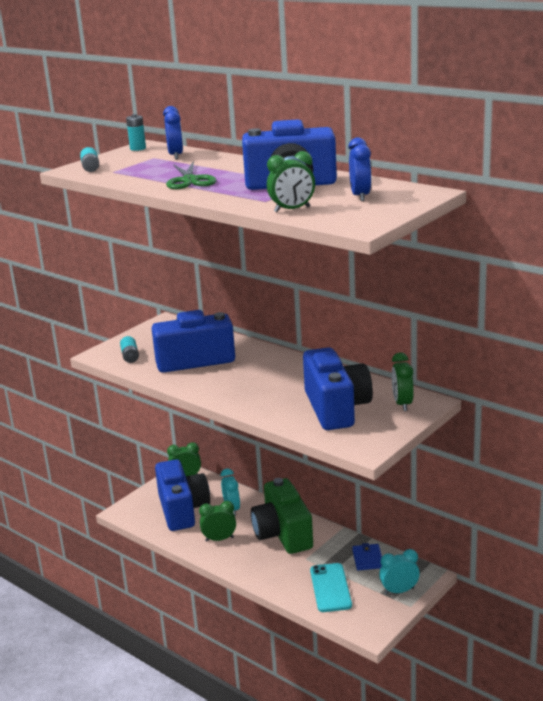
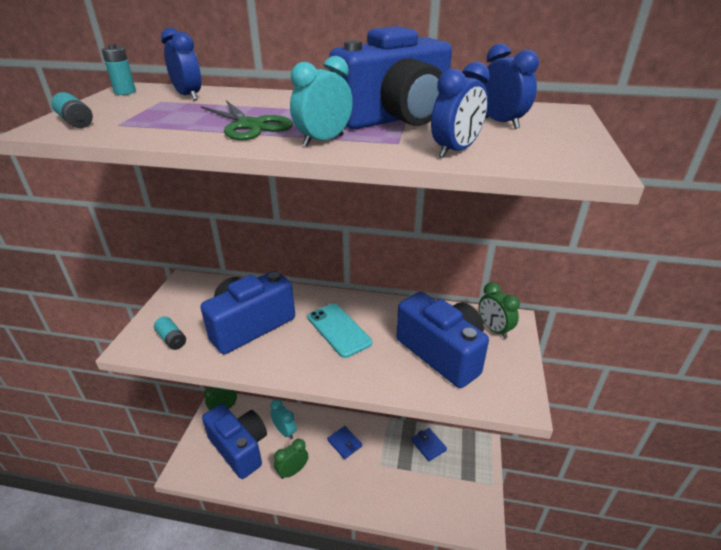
camera: 30 degrees left, 10 degrees up
(283, 534) = (344, 443): green camera -> blue wallet
(292, 209) = (455, 151): green clock -> blue clock
(330, 588) = (420, 490): turquoise phone -> turquoise phone (339, 330)
(399, 591) = (474, 471): turquoise clock -> turquoise clock (323, 141)

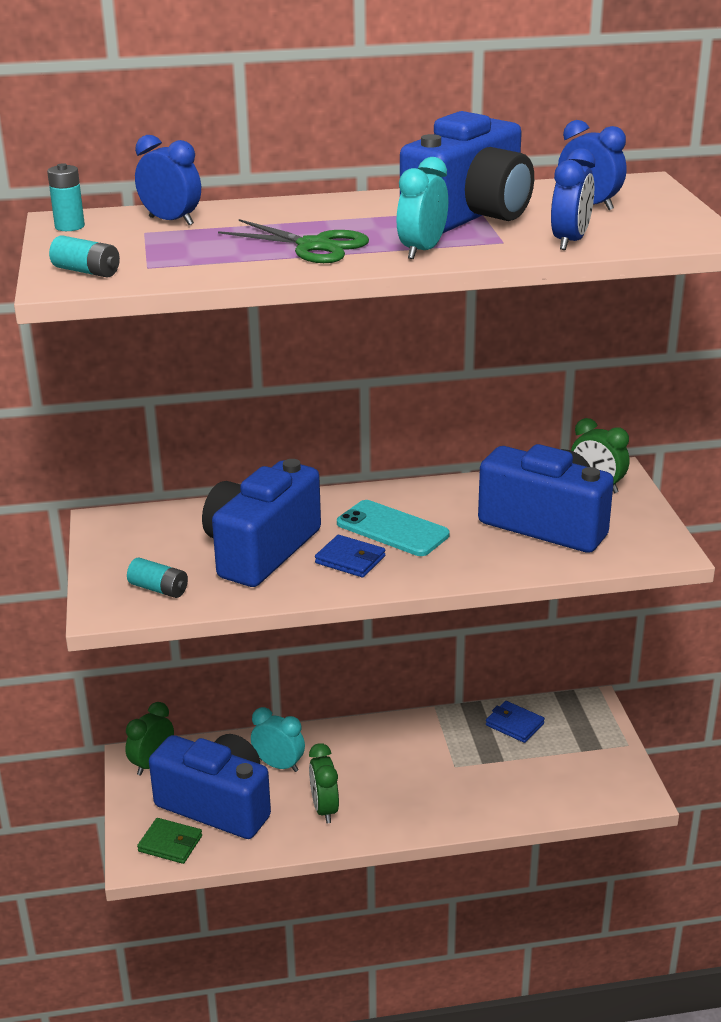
camera: 20 degrees left, 5 degrees down
(202, 466) = (170, 844): none -> green wallet
(293, 471) = (324, 809): green clock -> green clock turned 45 degrees counterclockwise
(344, 443) = (385, 755): blue wallet -> blue wallet (350, 560)

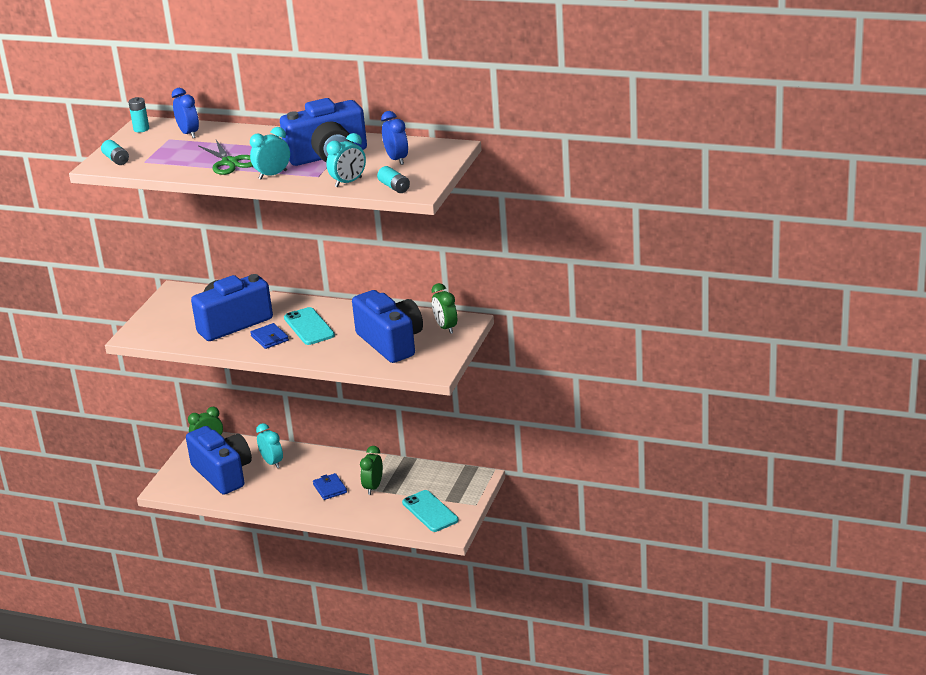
camera: 30 degrees right, 0 degrees up
(159, 589) = (165, 331): turquoise battery -> turquoise battery (394, 187)
(170, 844) = (184, 486): green wallet -> none
(324, 809) = (275, 491): green clock -> green clock (373, 487)
(514, 724) = (422, 476): blue wallet -> blue wallet (330, 488)
(570, 242) = (348, 182): blue clock -> turquoise clock
(578, 773) = (430, 511): none -> turquoise phone

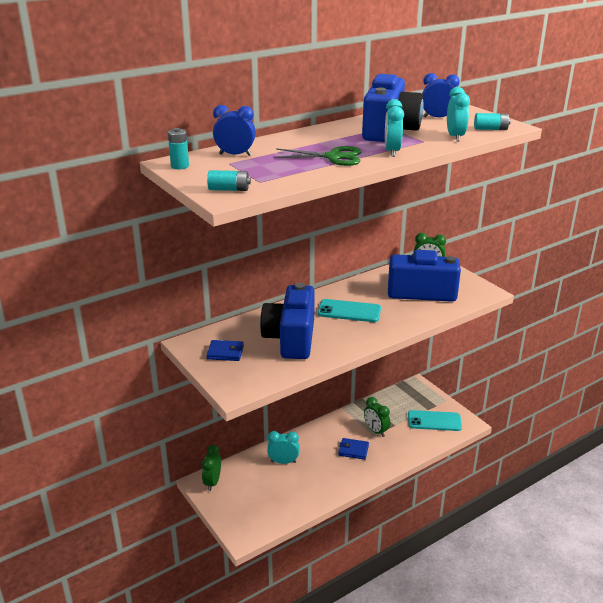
camera: 55 degrees left, 0 degrees up
(223, 474) = (265, 493): blue camera -> none
(269, 338) = (342, 332): blue wallet -> blue wallet (225, 352)

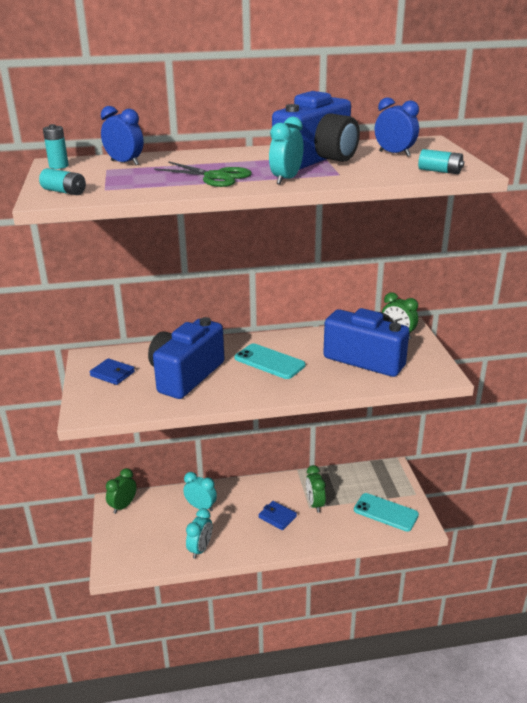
camera: 25 degrees right, 0 degrees up
(455, 137) = (383, 174): turquoise clock -> turquoise clock (200, 549)

